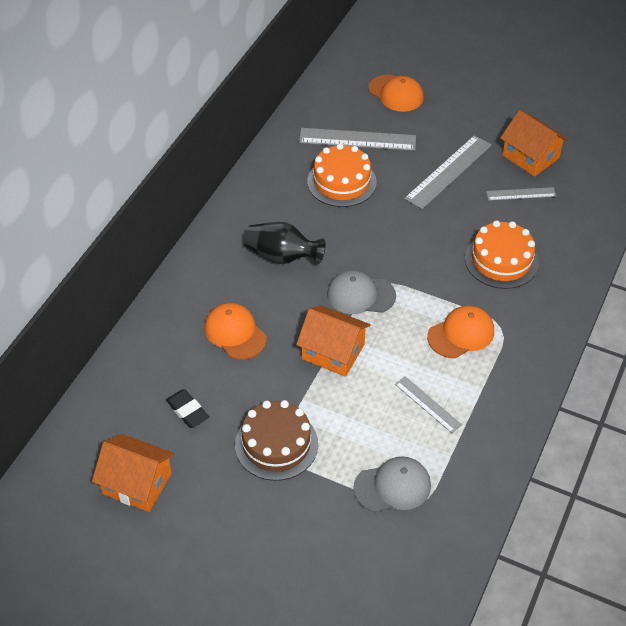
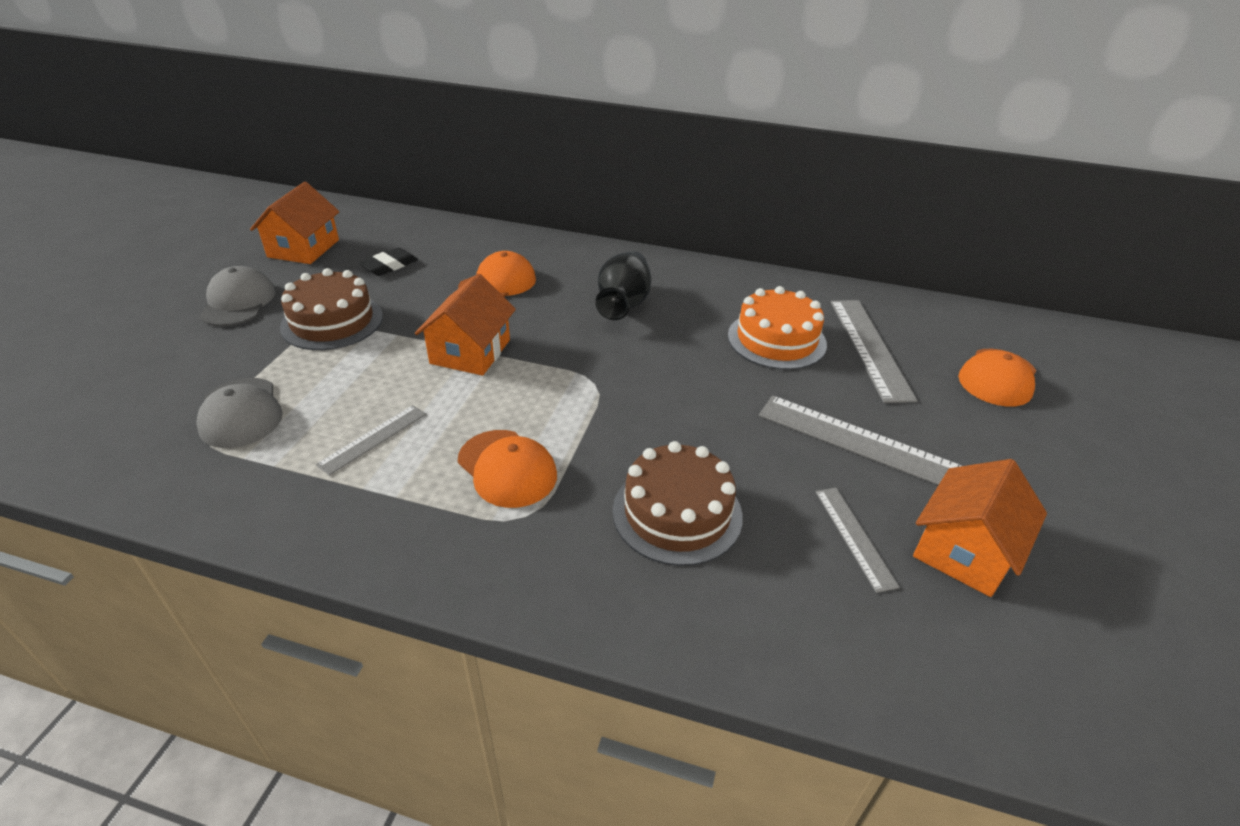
camera: 80 degrees right, 10 degrees down
(360, 295) = (571, 368): grey cap -> grey cap (238, 302)
(501, 260) = (677, 513): orange cake -> brown cake

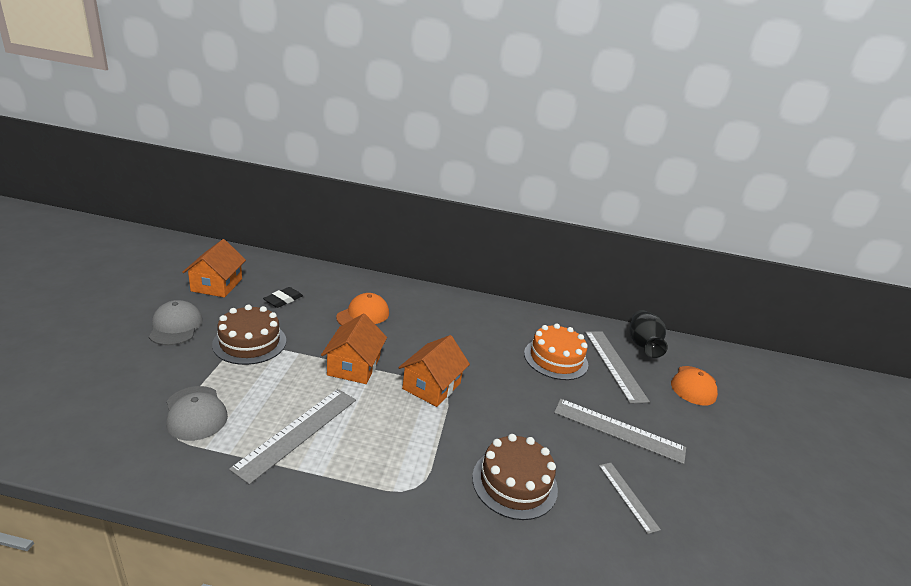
camera: 10 degrees left, 10 degrees down
(373, 439) = (298, 432): grey ruler -> grey ruler, size x1.76
(507, 468) = (396, 453): orange cap -> none
(623, 304) = (452, 332): black vase -> black vase (642, 345)
(964, 550) = (694, 503): orange house -> orange house (431, 386)

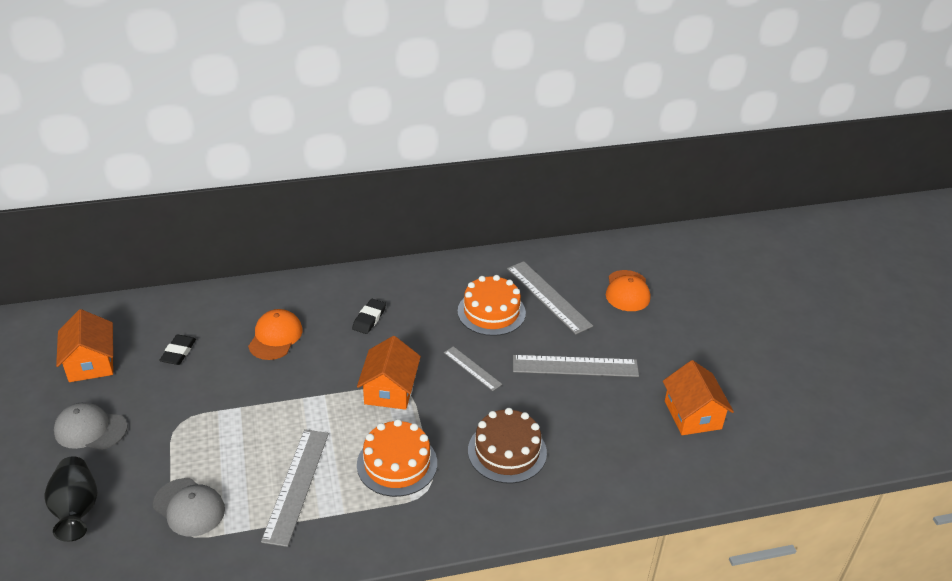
camera: 20 degrees left, 10 degrees up
(175, 326) = (90, 429): grey cap -> grey cap turned 45 degrees counterclockwise
(250, 342) = (182, 416): brown cake -> none
(354, 366) = (304, 399): orange house -> orange house (692, 415)
(400, 450) = (397, 464): none -> orange cake
(446, 328) = (369, 319): none -> black eraser
(627, 496) = (602, 425): grey ruler -> grey ruler (472, 368)
(642, 345) = (567, 262): black vase -> black vase (76, 509)

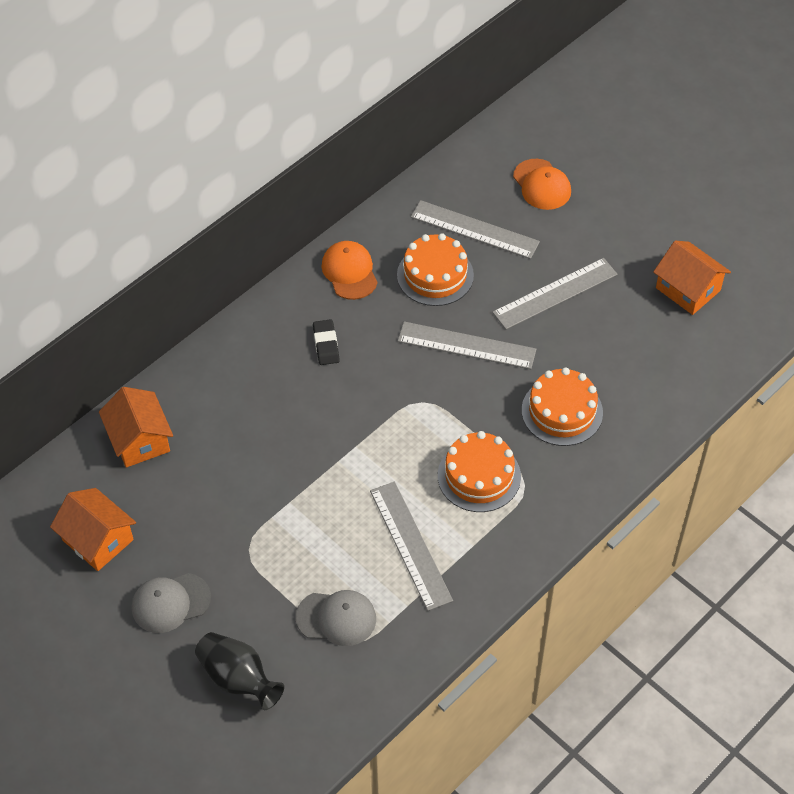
camera: 30 degrees left, 15 degrees up
(178, 352) = (174, 481): black eraser -> none
(275, 337) = (253, 413): orange cap -> orange cap (349, 272)
(390, 390) = (411, 409): orange house -> orange house (139, 440)
(472, 368) = (466, 345): grey ruler -> grey ruler, size x1.76
(507, 451) = (562, 411): brown cake -> orange cake

